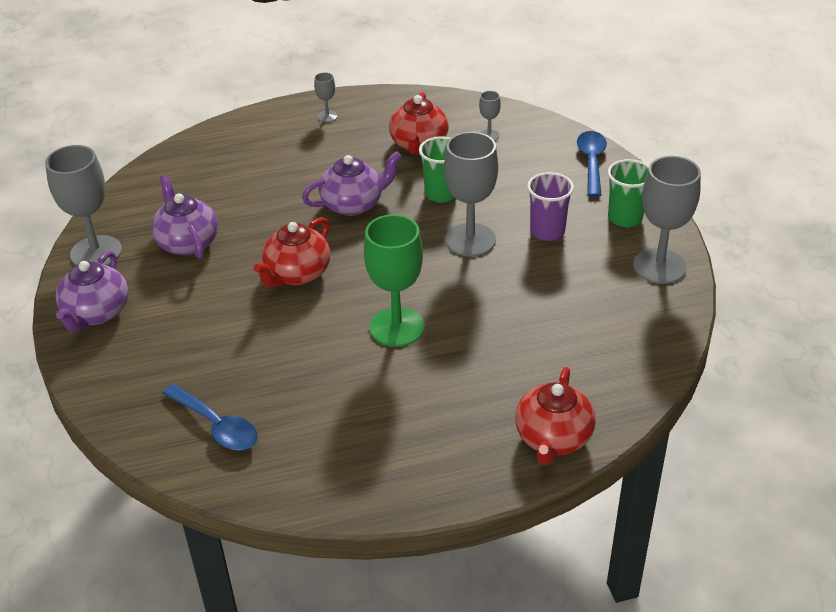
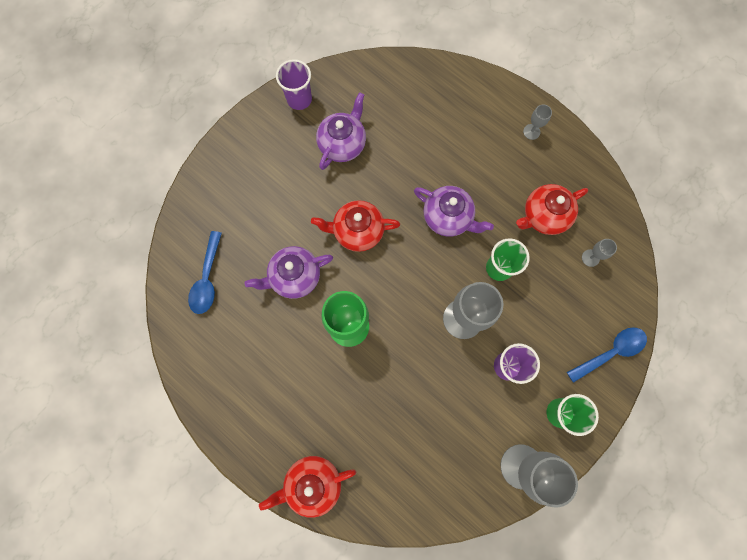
camera: 55 degrees right, 35 degrees up
(96, 252) = (299, 99): grey goblet -> purple cup
(96, 313) = (250, 143): purple teapot -> purple teapot (294, 277)

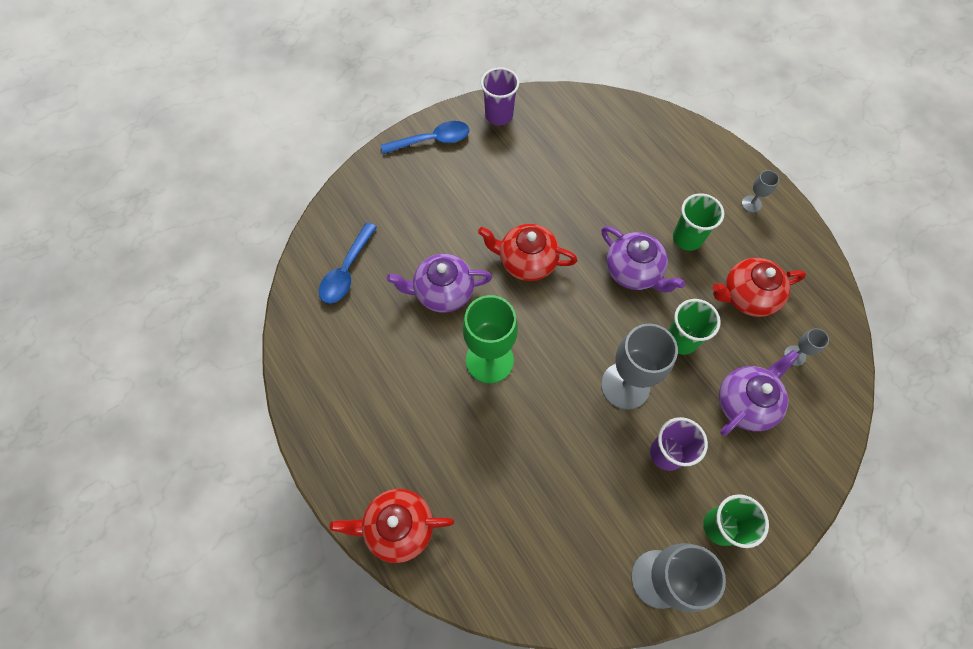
camera: 15 degrees right, 10 degrees down
(343, 144) = (534, 169): purple teapot -> purple teapot (746, 402)
(485, 176) = (687, 238): none -> green cup
(610, 352) = (799, 470): blue spoon -> blue spoon (432, 140)

